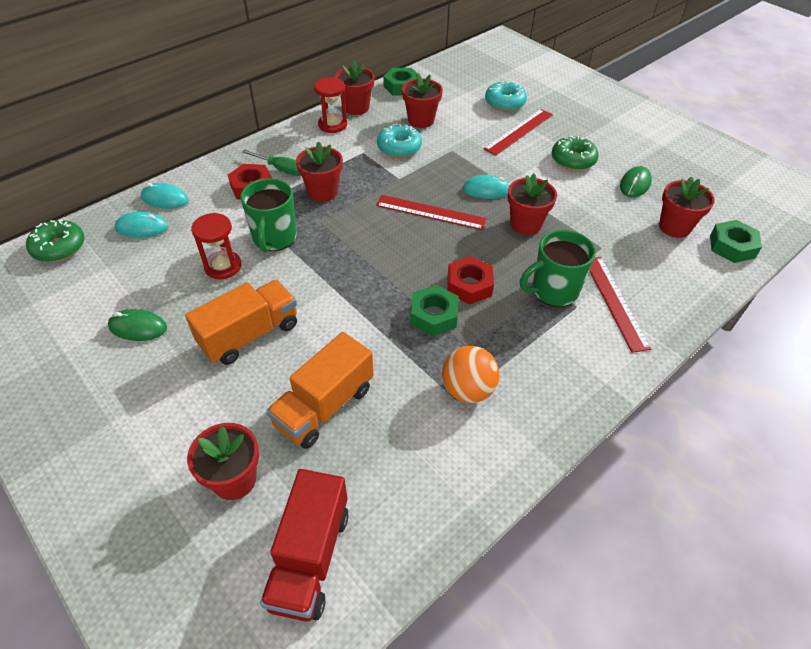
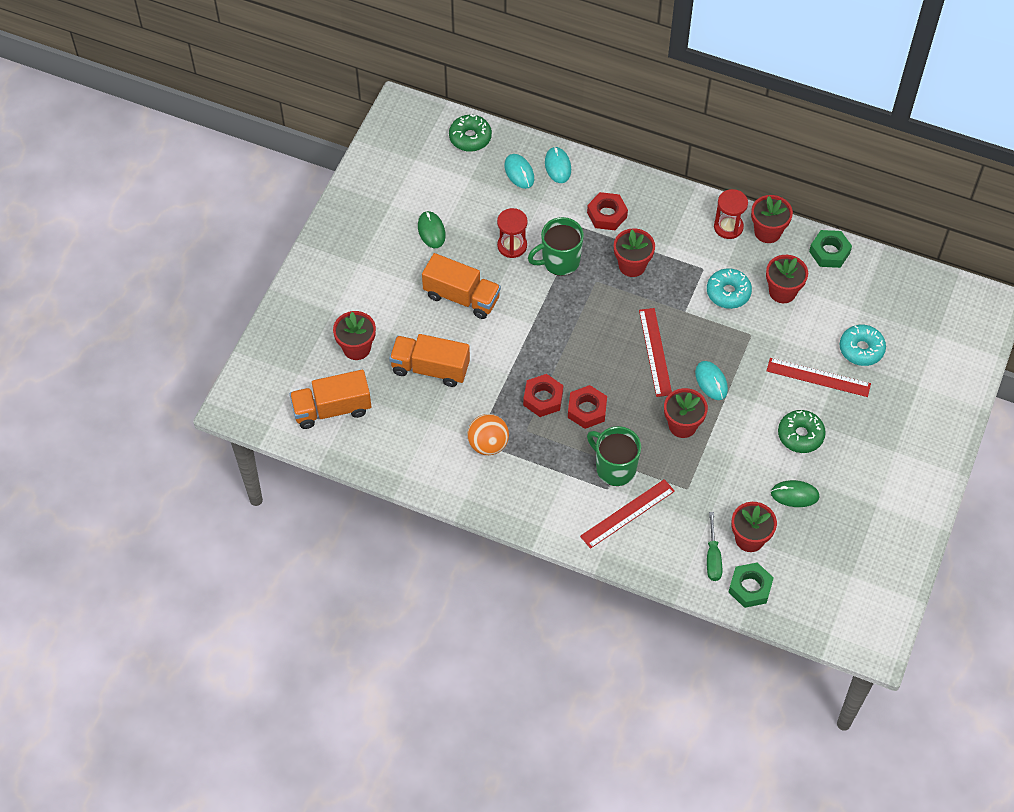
camera: 65 degrees right, 10 degrees up
(282, 169) = (642, 222): green screwdriver -> green screwdriver (713, 558)
(310, 557) = (332, 409): red truck -> orange truck
(433, 315) = (543, 398): green nut -> red nut

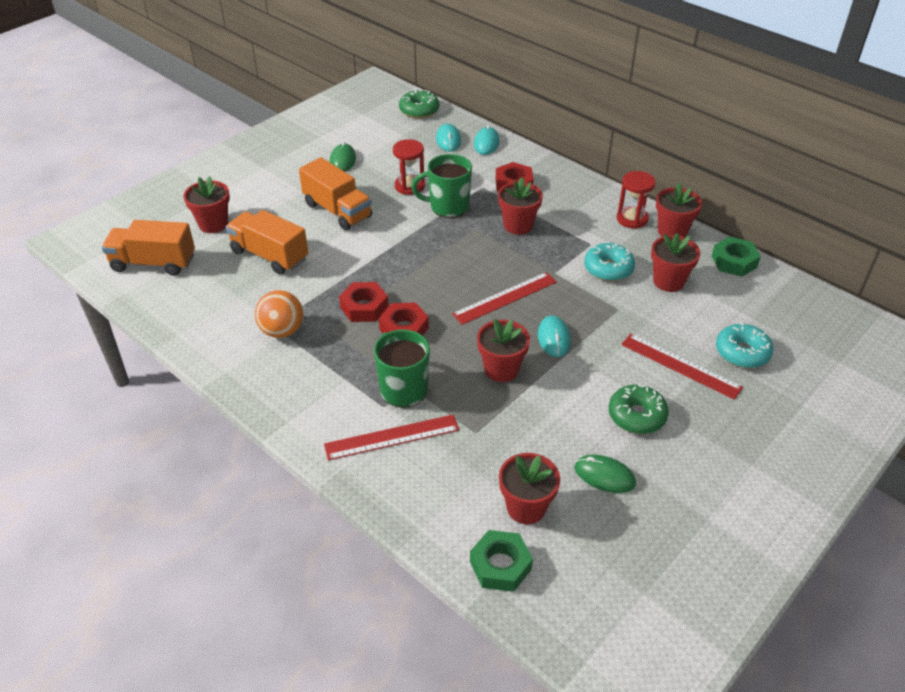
camera: 20 degrees right, 15 degrees down
(655, 352) = (505, 298): red ruler -> red ruler turned 45 degrees clockwise
(713, 558) = (469, 515): green screwdriver -> none

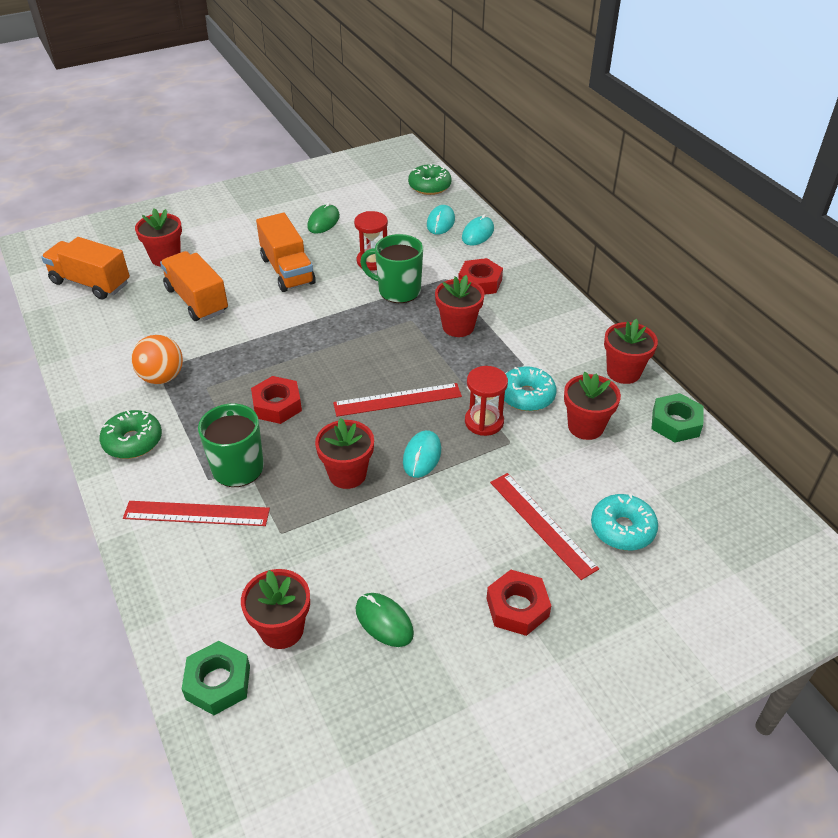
camera: 20 degrees right, 0 degrees up
(364, 307) = (252, 373): red nut -> red nut (517, 607)
(632, 219) = (586, 348): red hourglass -> red hourglass (484, 422)
(636, 416) = (459, 566): green donut -> green donut (133, 441)

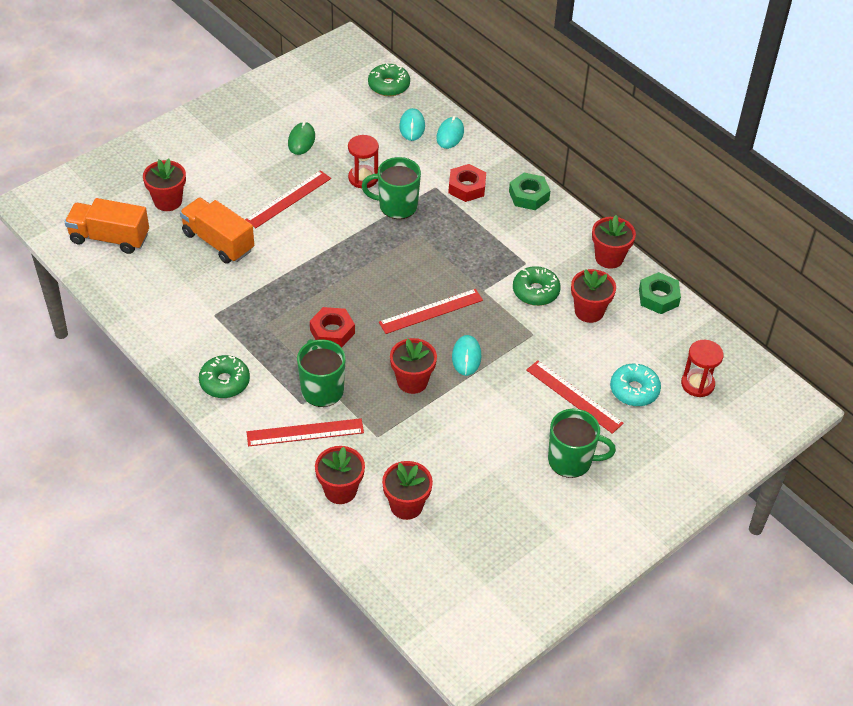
camera: 15 degrees left, 5 degrees up
(162, 377) = (222, 321): orange ball -> none
(218, 682) = (375, 549): green nut -> green nut (528, 196)
(287, 270) = (288, 199): orange truck -> red ruler
(384, 621) = (478, 487): green mouse -> none
(458, 326) = (460, 235): red flower pot -> red flower pot (340, 490)
(484, 422) = (507, 320): red hourglass -> red hourglass (697, 384)
(517, 607) = (571, 461): red nut -> green mug
(526, 396) = (535, 291): turquoise donut -> green donut

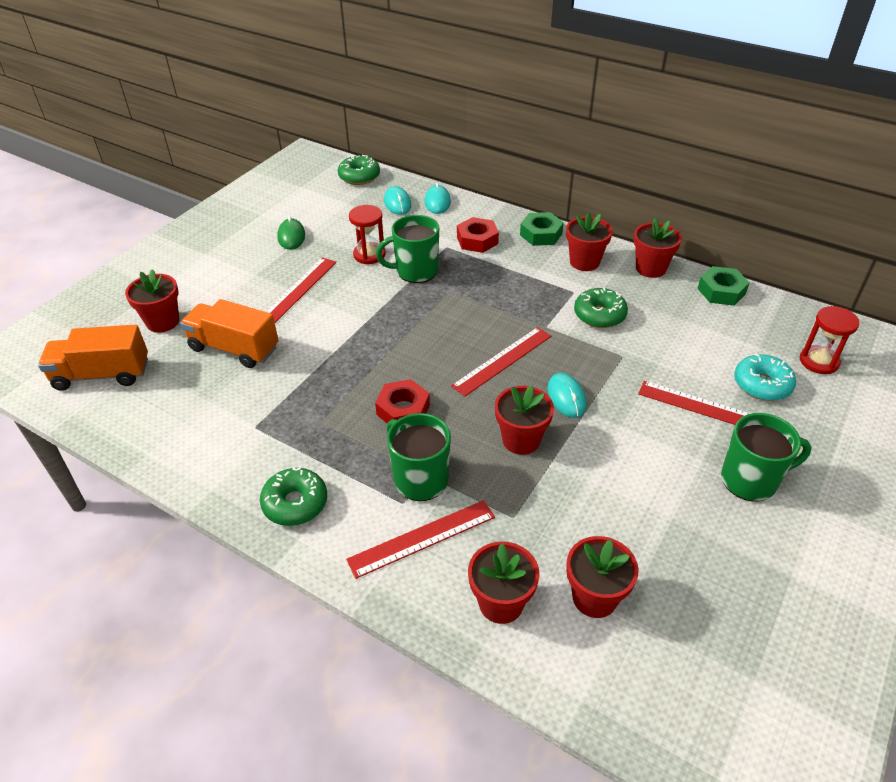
camera: 15 degrees left, 5 degrees down
(589, 311) = (664, 320): red flower pot -> red flower pot (584, 262)

